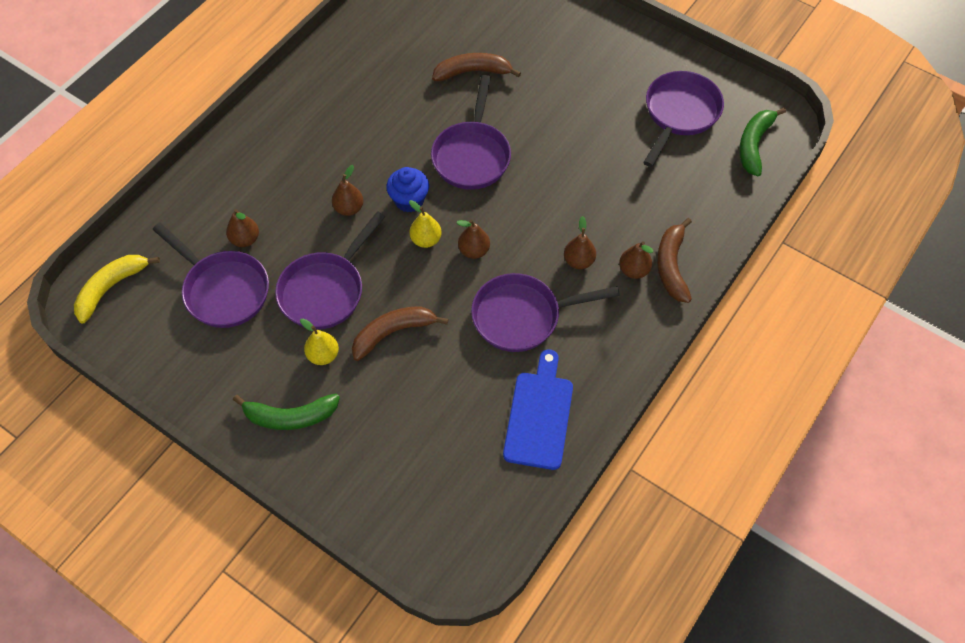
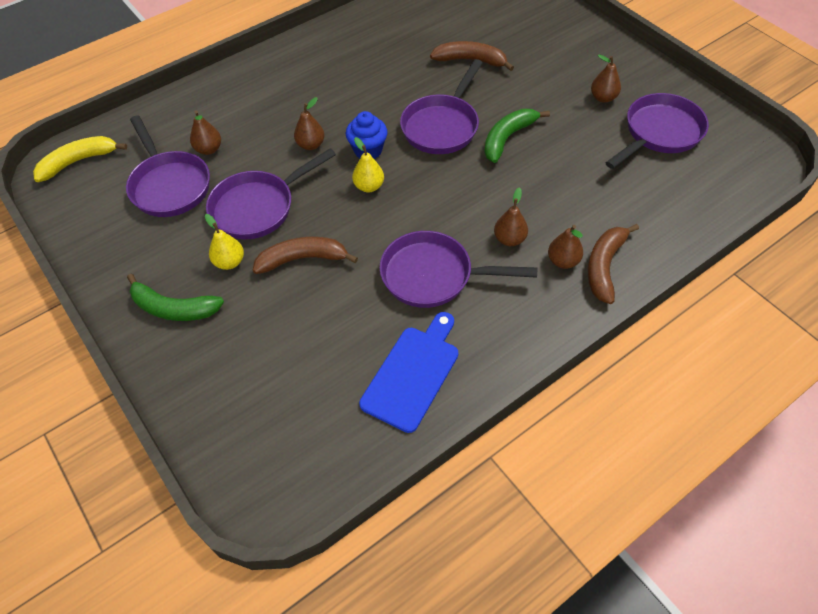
camera: 20 degrees right, 5 degrees down
(474, 251) = (410, 206): brown pear -> brown pear (603, 98)
(754, 145) = (729, 176): green banana -> green banana (507, 138)

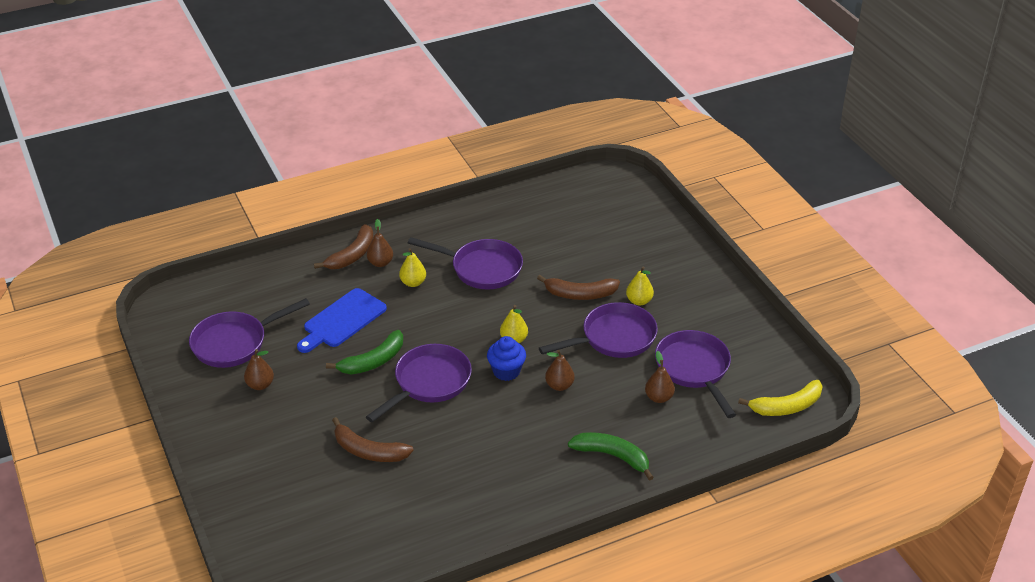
camera: 170 degrees left, 15 degrees down
(174, 308) = (681, 277): green banana -> green banana (612, 456)
(413, 374) = (515, 218): blue cutting board -> blue cutting board (342, 320)
(509, 239) = (413, 283): brown pear -> yellow pear

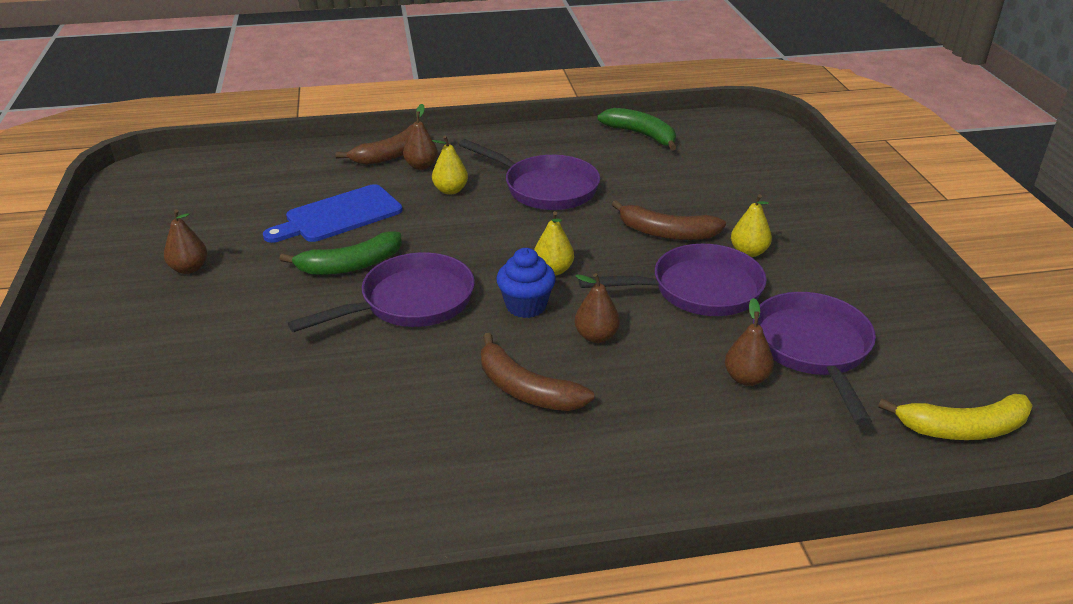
camera: 15 degrees right, 5 degrees down
(234, 343) = (192, 219): purple pan -> none
(368, 451) = (276, 374): brown banana -> brown banana (526, 389)
(612, 456) = (645, 451): green banana -> green banana (641, 135)

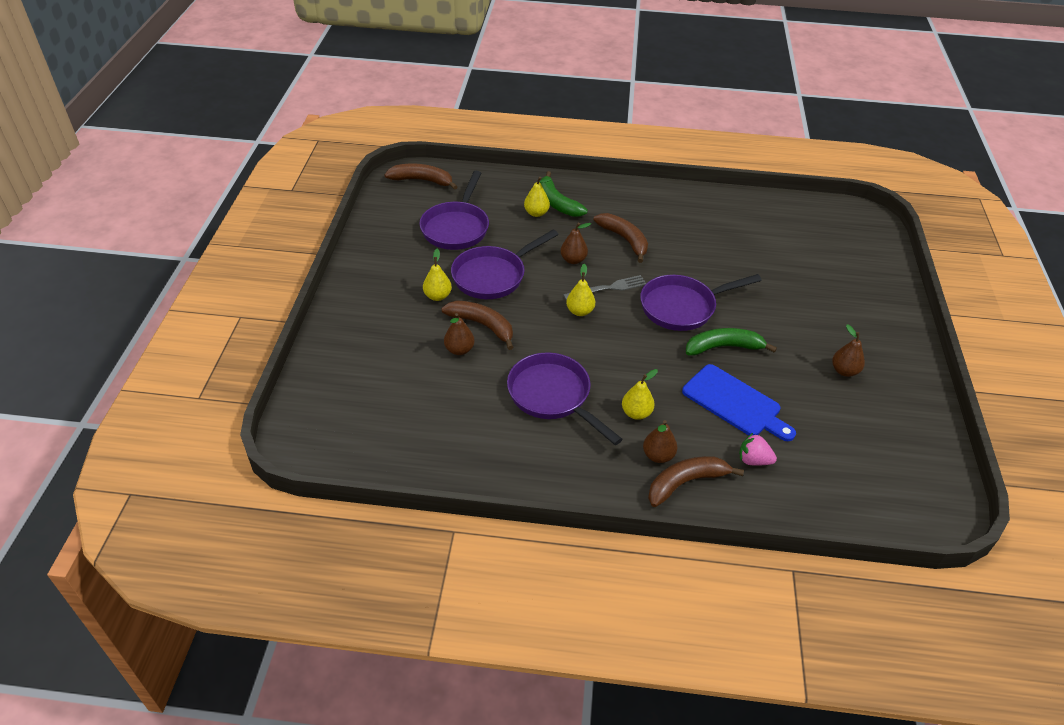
camera: 165 degrees left, 10 degrees up
(322, 177) = (753, 460): none -> pink strawberry
(339, 216) = (735, 403): blue cutting board -> blue cutting board turned 60 degrees clockwise
(526, 306) = (608, 288): blue cupcake -> grey fork
(641, 135) = (425, 453): green banana -> green banana (557, 203)
(698, 290) = (493, 276): purple pan -> purple pan turned 45 degrees counterclockwise
(705, 407) = (536, 213): none -> yellow pear
(746, 378) = (505, 221): brown pear -> brown pear (459, 350)
(963, 428) = (422, 180): yellow banana -> brown banana

